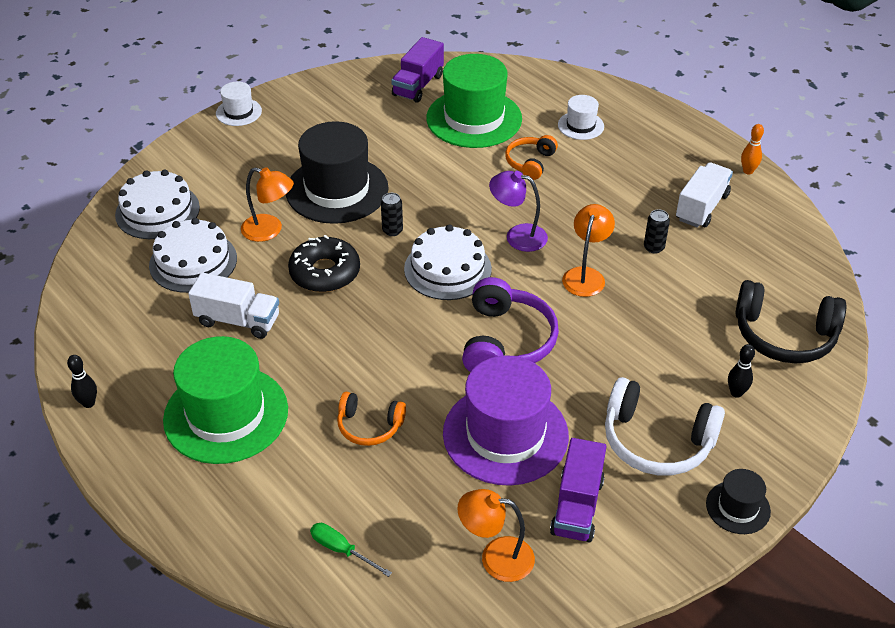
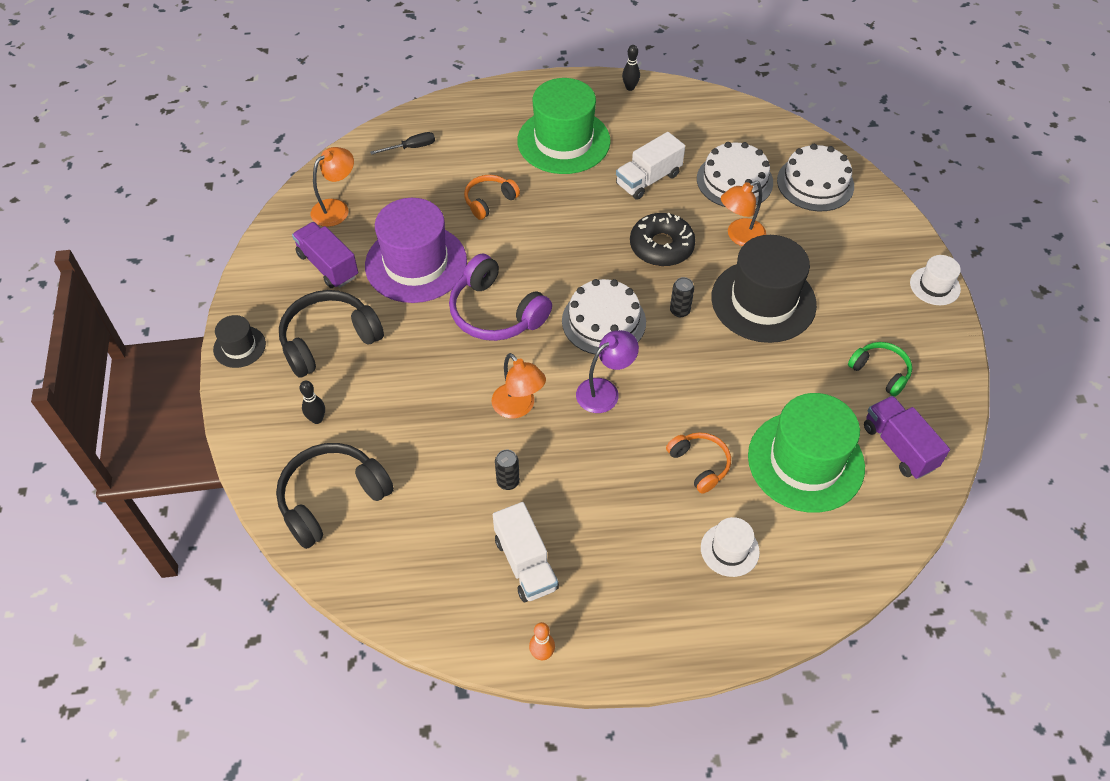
camera: 125 degrees right, 10 degrees up
(341, 550) = (411, 147): green screwdriver -> black screwdriver
(356, 111) = (880, 372): none -> green headphones
(657, 441) = (329, 340): white headphones -> black headphones

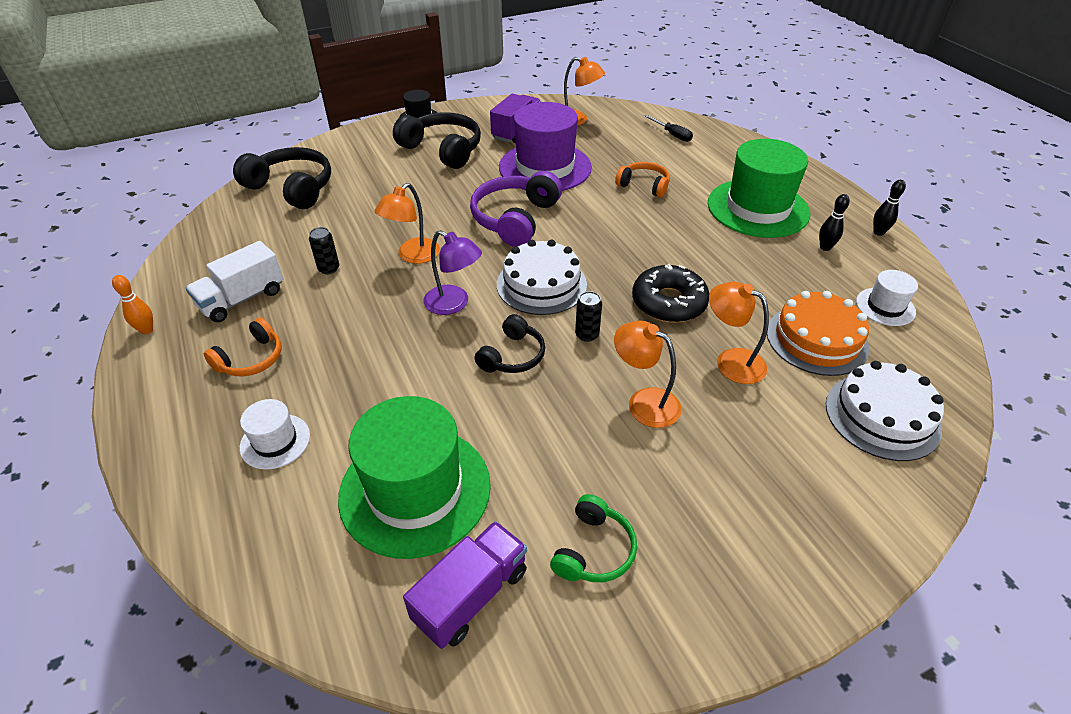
camera: 70 degrees right, 10 degrees down
(317, 419) = (365, 163): black bowling pin -> black bowling pin (825, 247)
(648, 179) = (757, 273): white truck -> none
(686, 366) = (512, 356): none -> black headphones
(699, 464) = (383, 393): orange headphones -> orange headphones (251, 359)
(734, 180) = (816, 339): white cake -> orange cake
(763, 301) = (644, 402): black hat -> orange lamp
(935, 286) = (800, 598): white hat -> white hat (885, 307)

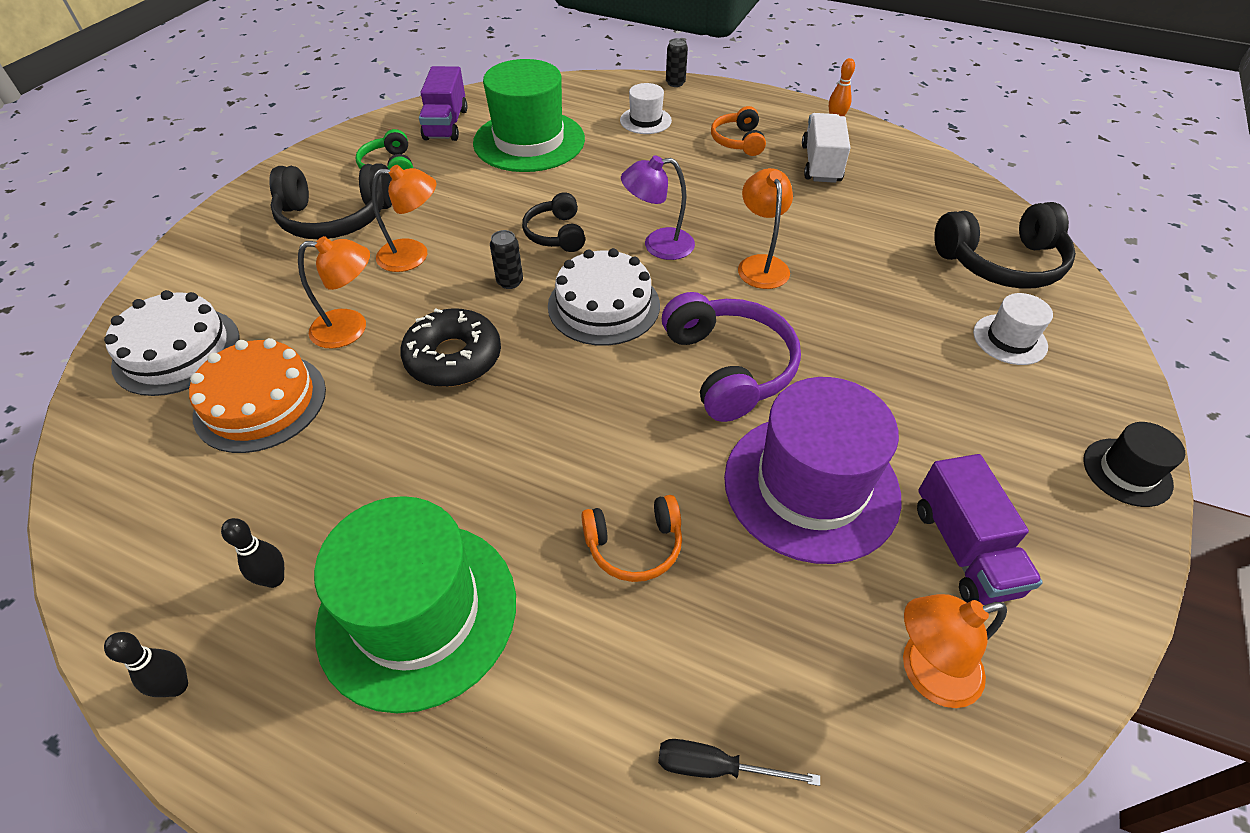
camera: 140 degrees right, 5 degrees up
(329, 269) = (806, 215): black can -> black can (675, 83)
(443, 150) = (980, 426): black headphones -> black headphones (335, 218)
(885, 307) = (169, 503): white hat -> white hat (1009, 339)

